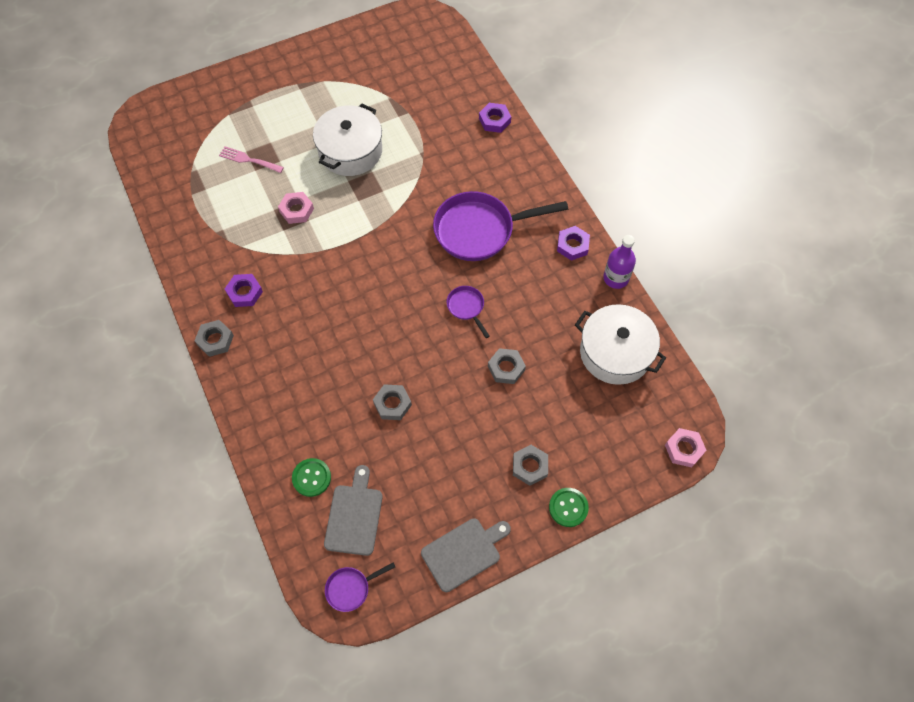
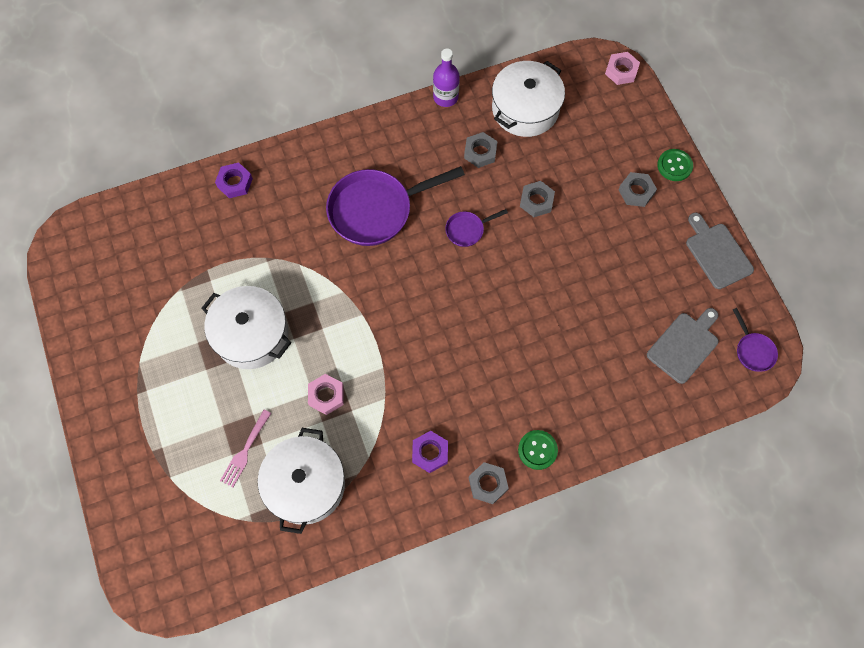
camera: 85 degrees left, 5 degrees up
(219, 204) = (305, 484): none -> white pot
(311, 478) = (646, 384): green button -> green button (537, 450)
(354, 516) = (684, 345): grey cutting board -> grey cutting board turned 120 degrees clockwise
(392, 404) = (570, 305): grey nut -> grey nut (480, 152)
(480, 230) = (376, 210): purple pan -> purple pan turned 75 degrees clockwise
(572, 245) = (404, 128): purple nut -> none

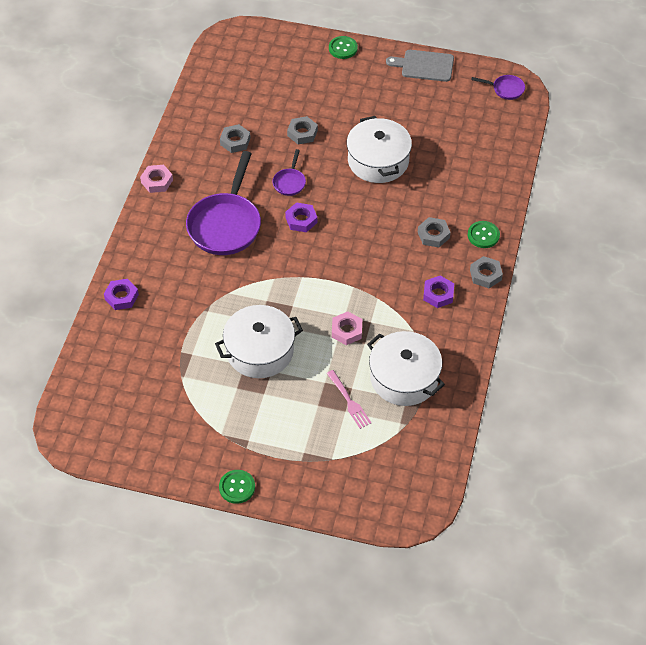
camera: 55 degrees left, 15 degrees down
(90, 414) = (237, 487): none -> green button
(429, 270) = (301, 220): none -> purple nut
(445, 97) = (171, 135): purple bottle -> none
(525, 109) = (224, 98): white pot -> white pot (378, 161)
(621, 71) = (245, 32): pink nut -> pink nut (157, 181)
(636, 192) = (344, 78): grey nut -> grey nut (433, 235)
(684, 345) = (474, 119): grey cutting board -> none

